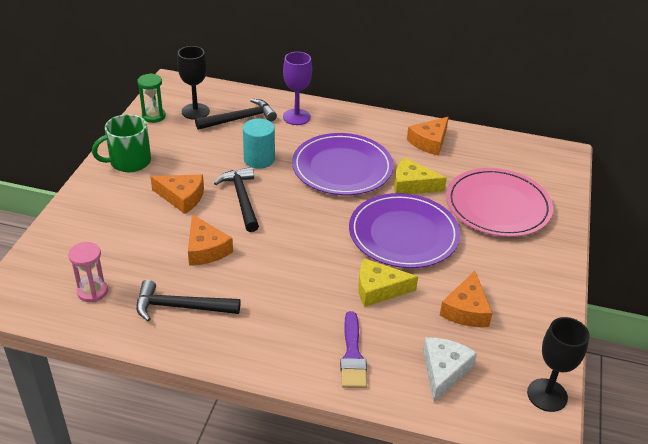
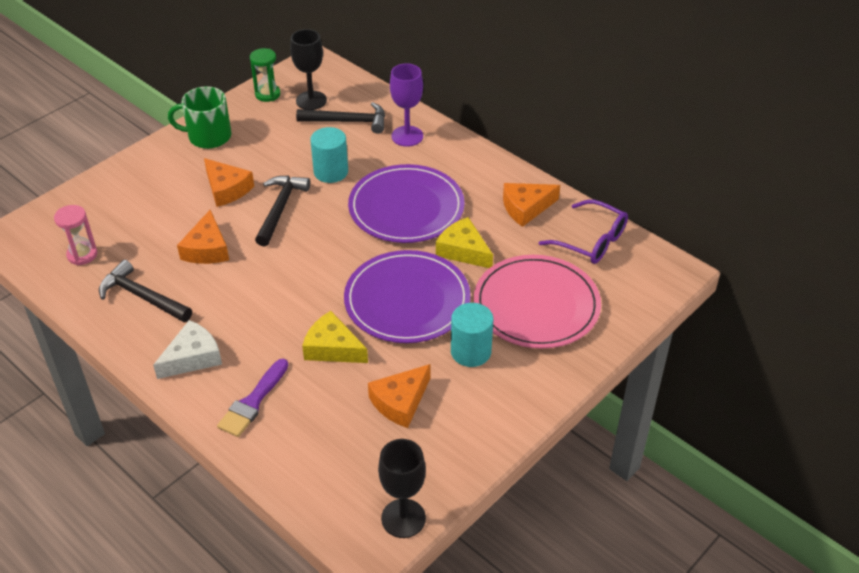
camera: 30 degrees right, 5 degrees up
(443, 371) = (324, 452): white cheese -> white cheese (192, 357)
(483, 254) = (471, 352): none -> turquoise cylinder
(494, 151) = (591, 241): none -> purple glasses

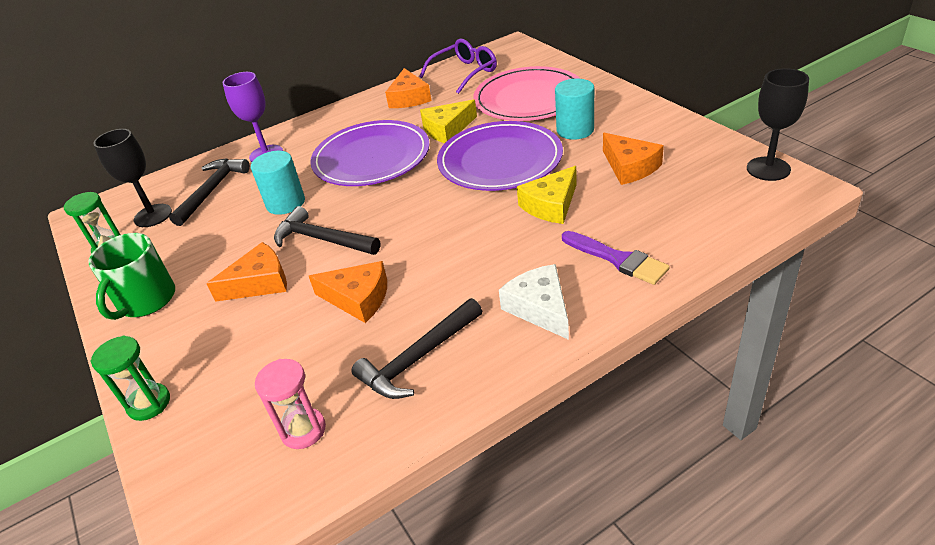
camera: 70 degrees left, 5 degrees down
(110, 176) = (149, 403): none -> green hourglass

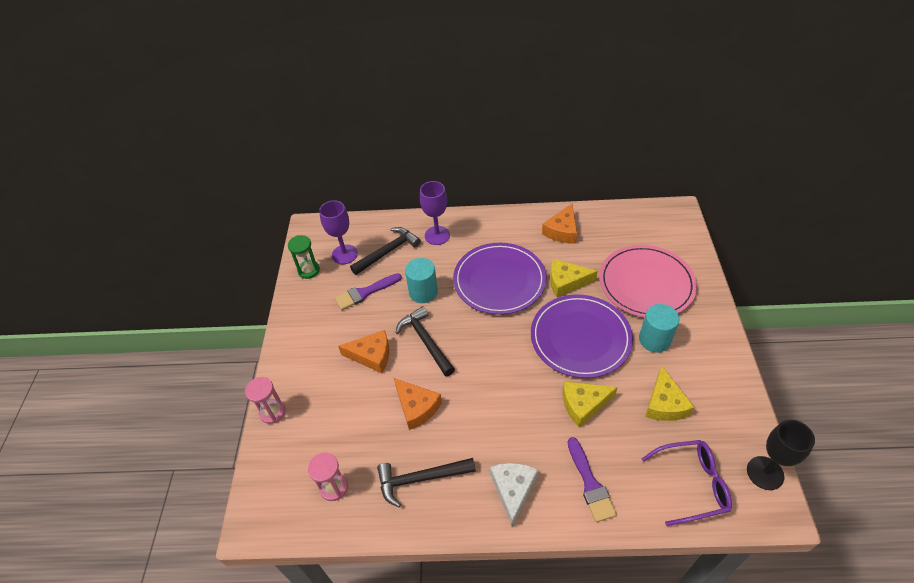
camera: 30 degrees right, 10 degrees up
(146, 300) = (307, 329): green mug -> none
(149, 403) = (272, 412): green hourglass -> pink hourglass
(153, 215) = (344, 254): black goblet -> purple goblet
(207, 234) = (365, 292): none -> purple brush
(465, 73) = (620, 225): purple glasses -> purple glasses (692, 484)
(630, 167) = (664, 403): orange cheese -> yellow cheese

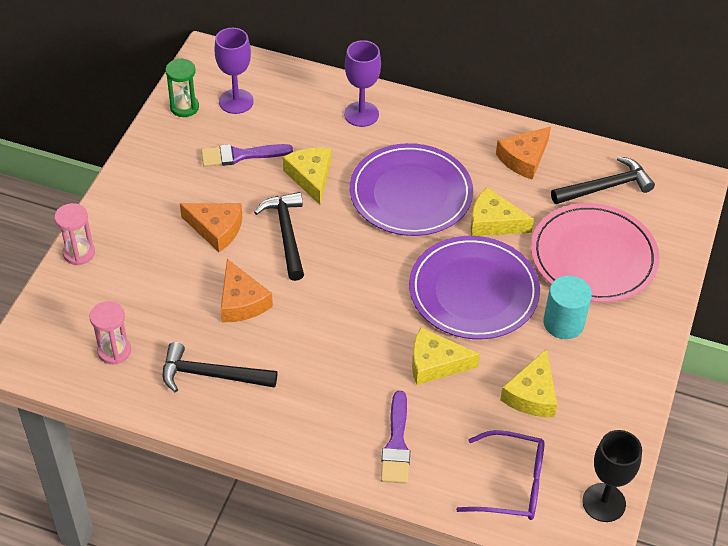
camera: 15 degrees right, 0 degrees up
(388, 252) = (291, 115): black hammer -> black hammer (606, 187)
(423, 292) = (310, 177): turquoise cylinder -> yellow cheese
(513, 490) = (307, 420): white cheese -> none

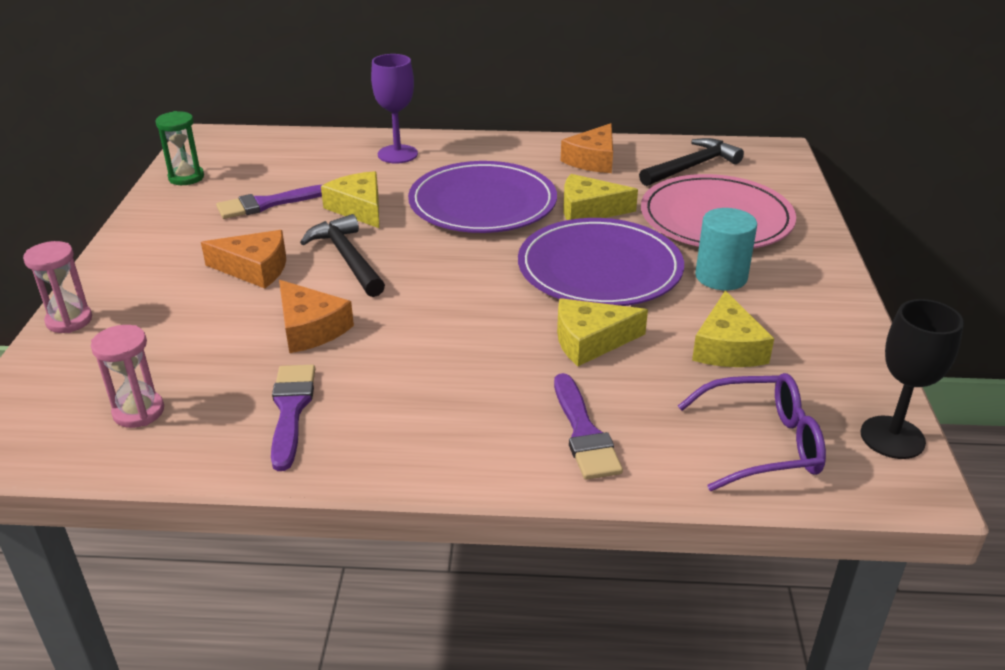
camera: 15 degrees left, 15 degrees down
(211, 375) = (291, 410): black hammer -> purple brush
(236, 101) = (248, 165): purple goblet -> none

